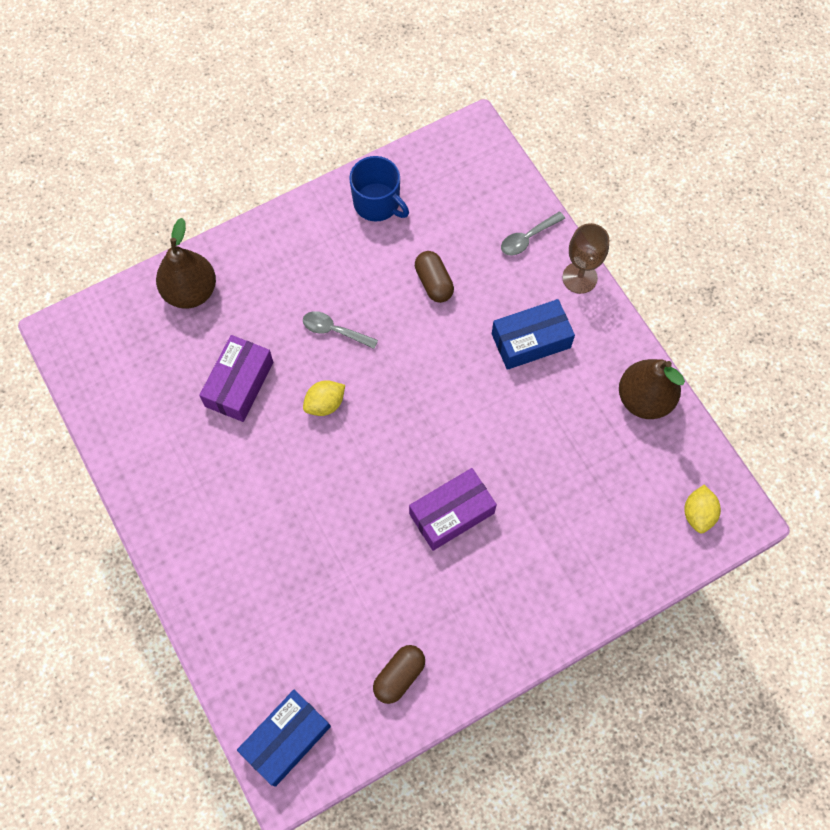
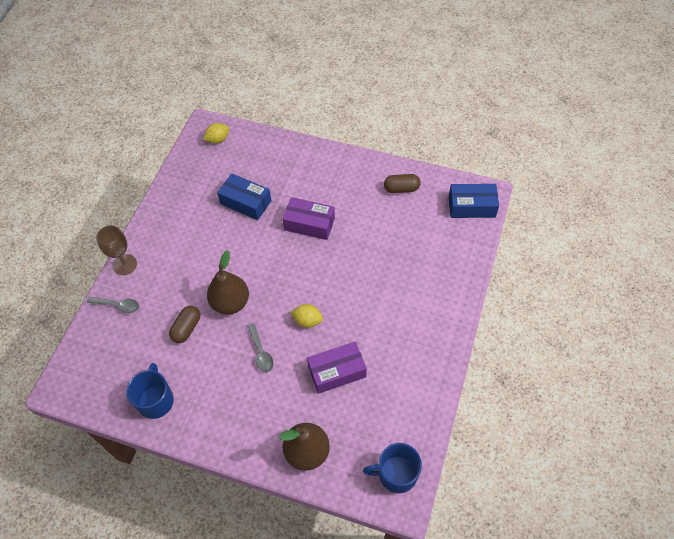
camera: 130 degrees left, 10 degrees down
(89, 349) = (396, 474): none -> blue mug
(531, 341) = (184, 259): blue box -> blue box (246, 202)
(644, 399) = (176, 193): brown pear -> brown pear (230, 303)

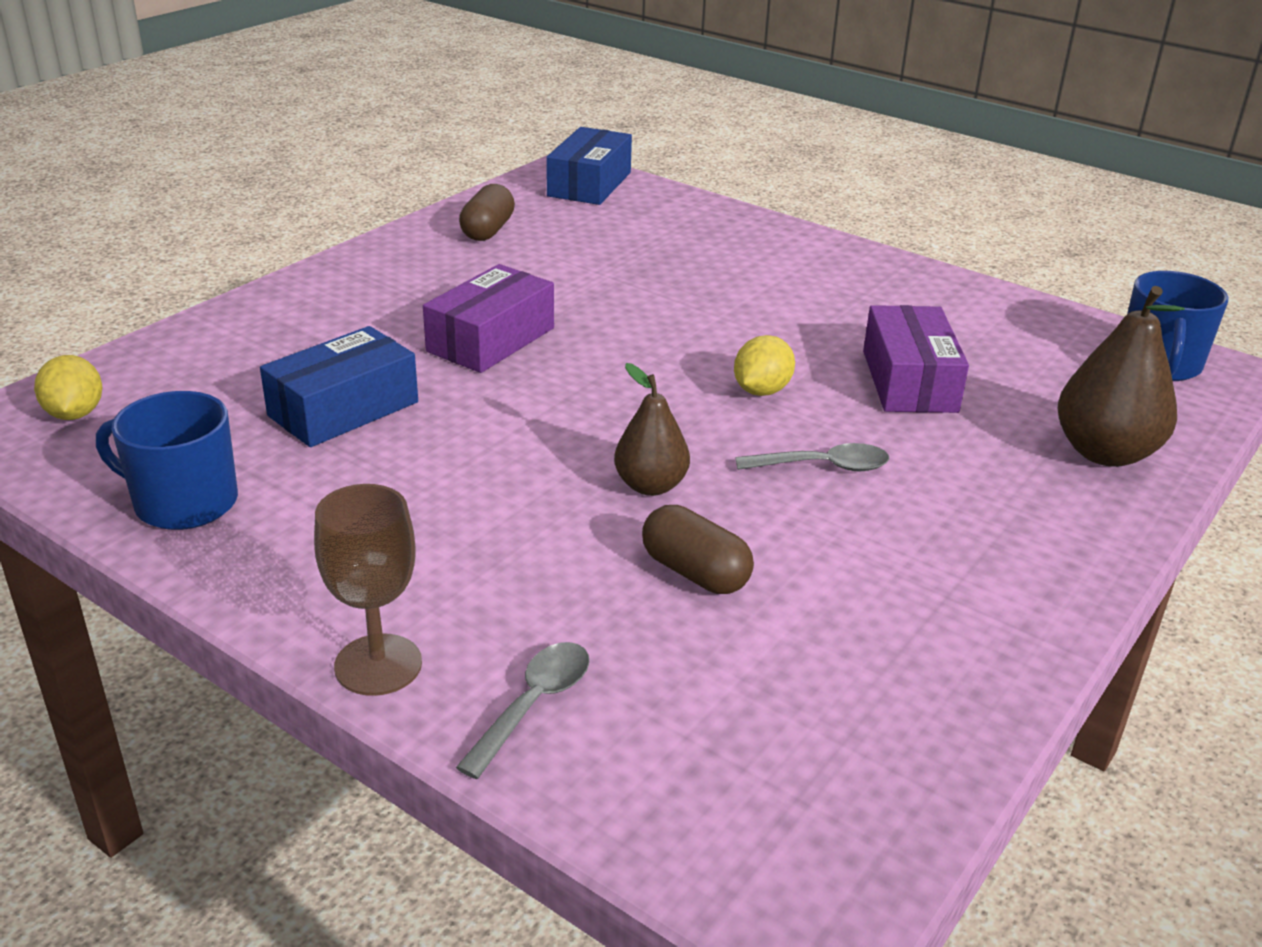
camera: 75 degrees left, 25 degrees down
(156, 400) = (918, 669): blue mug -> blue mug (184, 502)
(230, 303) = (650, 486): brown pear -> brown pear, size x0.64

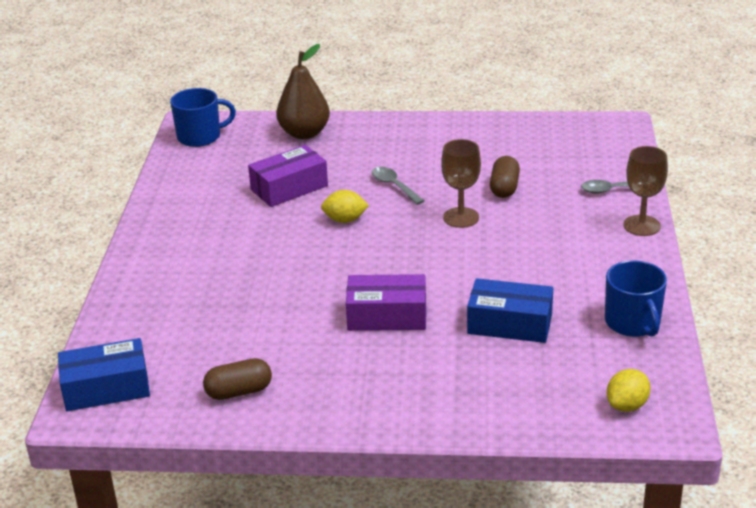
camera: 120 degrees left, 0 degrees up
(650, 486) = (461, 217): brown pear -> brown goblet

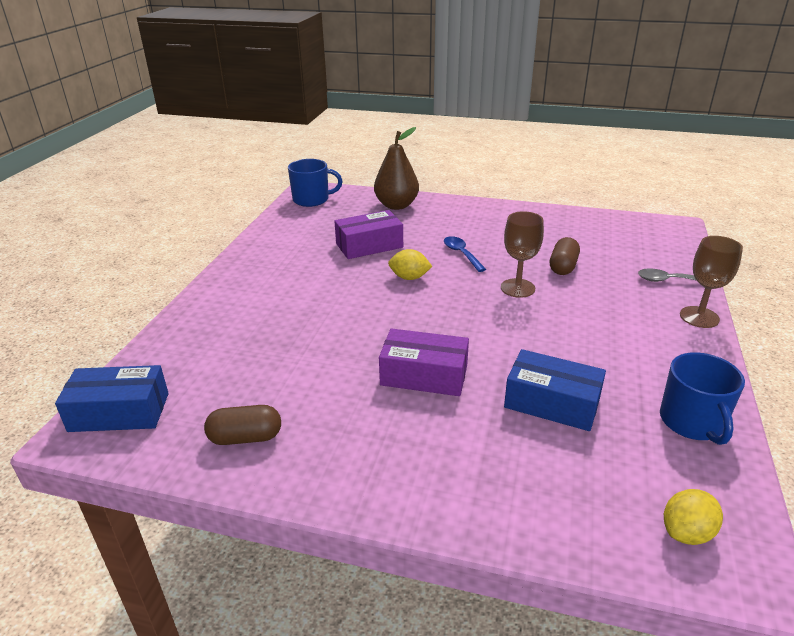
camera: 10 degrees right, 0 degrees up
(394, 186) = (461, 254): grey spoon -> blue spoon

